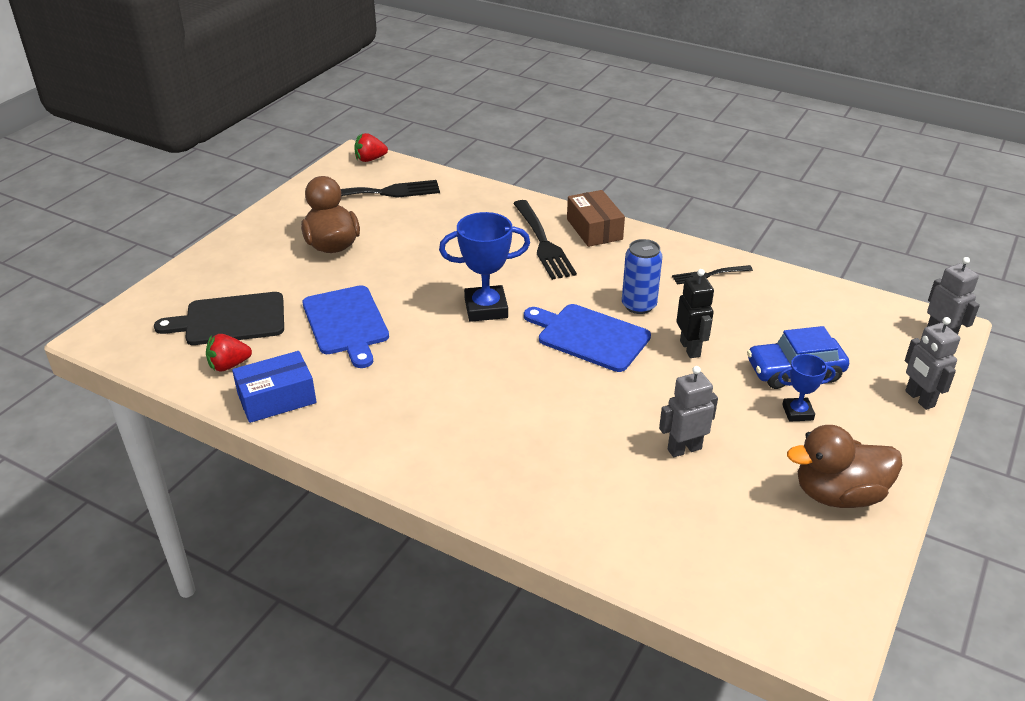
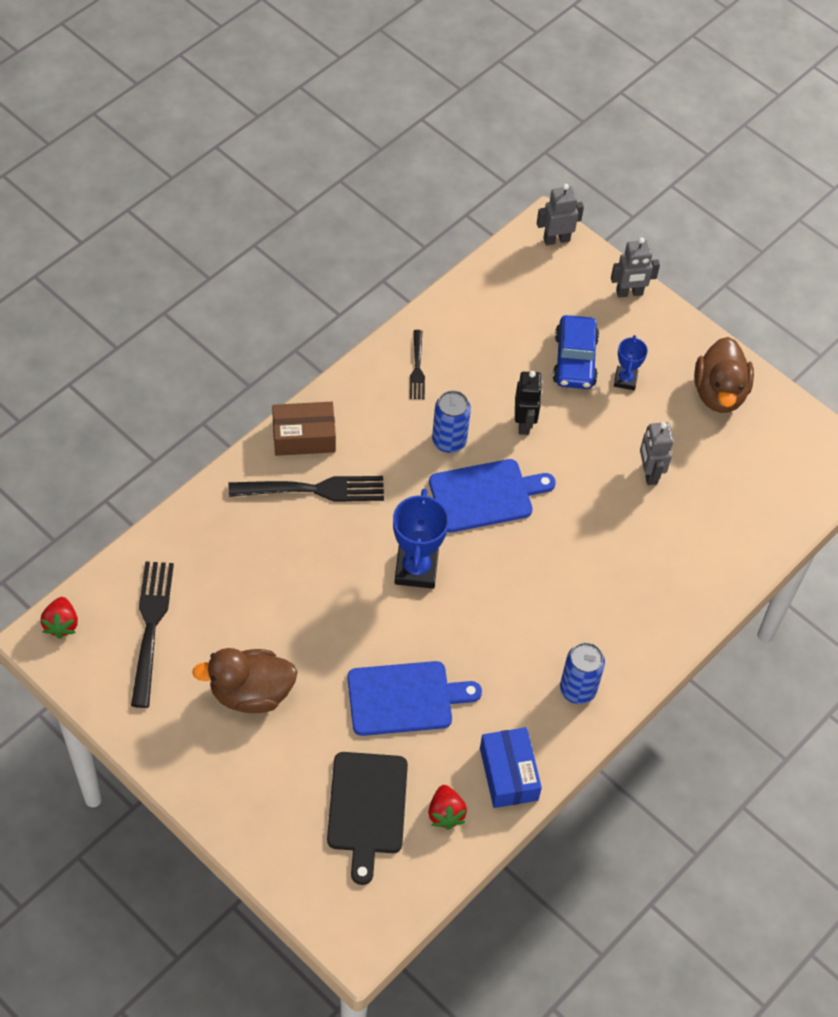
camera: 80 degrees left, 20 degrees up
(384, 432) = (577, 689): none -> blue can
(589, 336) = (485, 495): blue cutting board -> blue cutting board turned 150 degrees counterclockwise
(690, 348) = (524, 423): black robot -> black robot turned 90 degrees clockwise

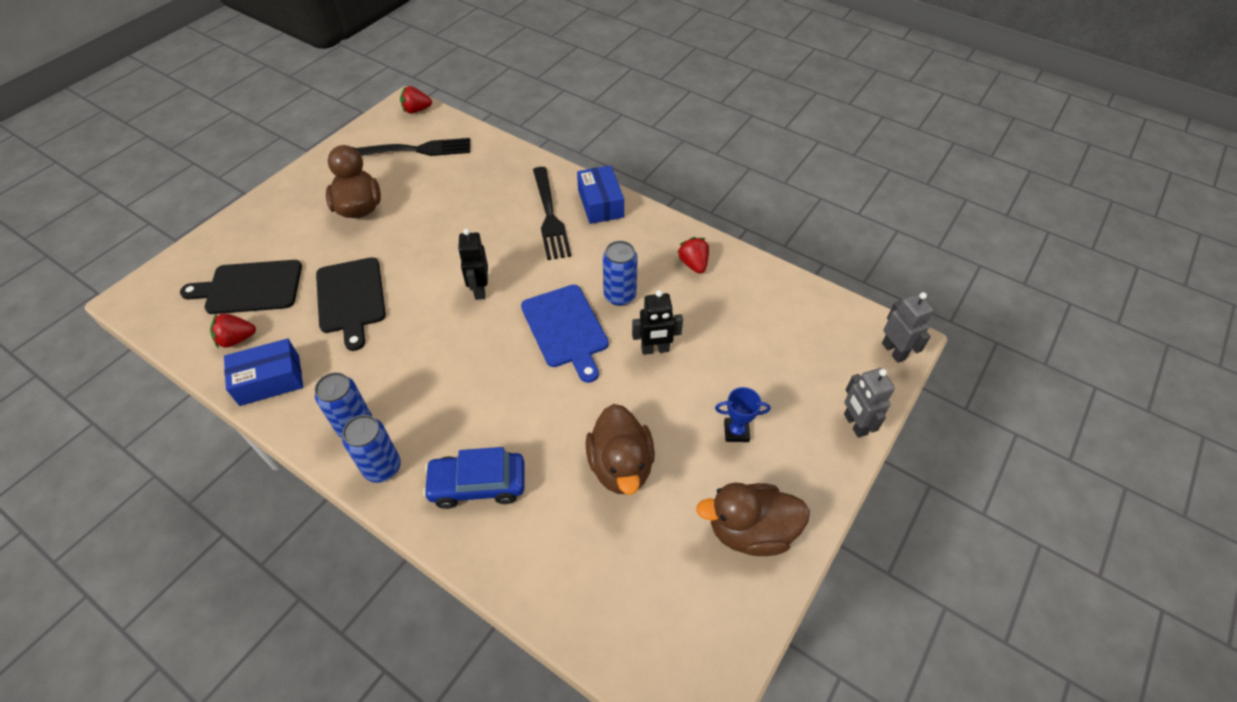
camera: 85 degrees right, 5 degrees down
(304, 436) = (600, 203): brown box -> blue box
(405, 698) = (351, 298): blue cutting board -> black cutting board
(416, 569) = (480, 290): blue trophy -> black robot
(417, 368) = (693, 264): black fork -> red strawberry
(575, 360) = (745, 383): blue car -> blue car (478, 484)
(627, 665) = (382, 467): none -> blue can
(649, 473) = (620, 466): grey robot -> brown duck

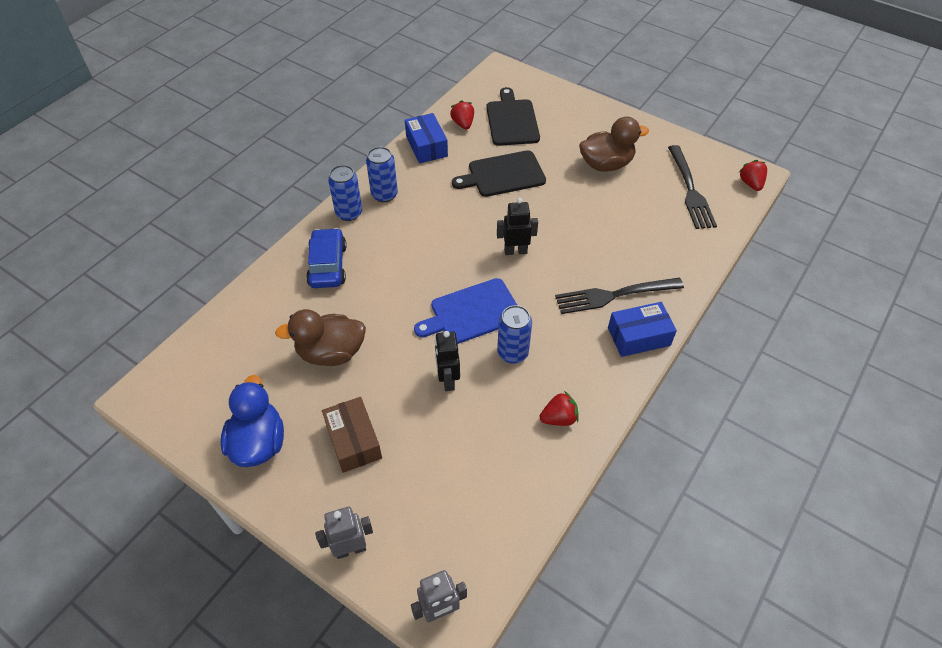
camera: 90 degrees right, 0 degrees up
(736, 431) = (353, 440): blue trophy -> brown box
(750, 531) = (258, 443): brown duck -> blue duck

